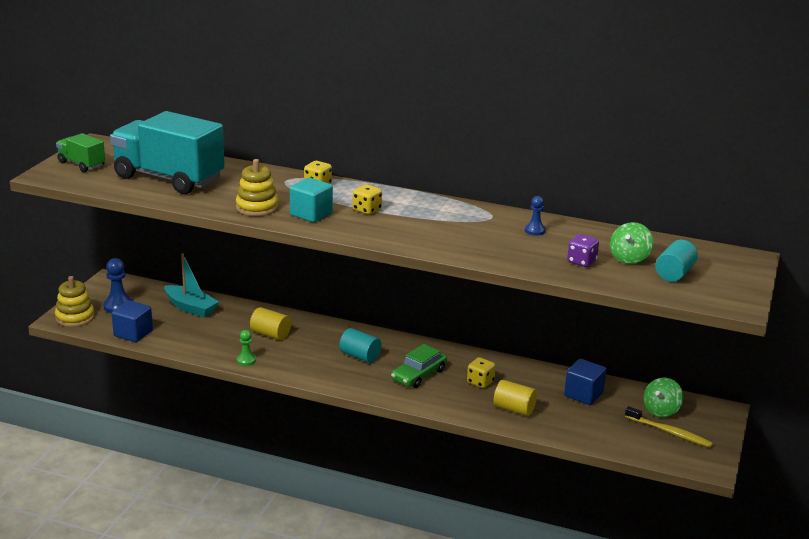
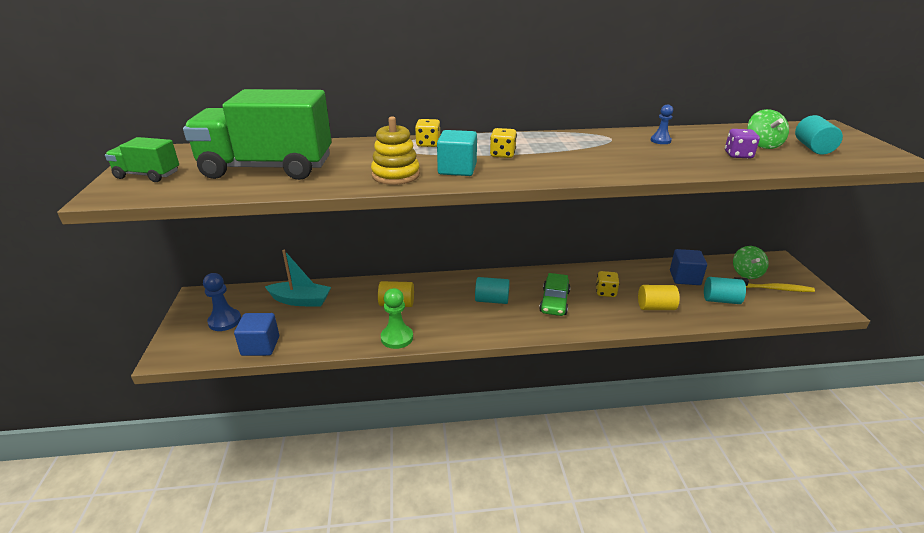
camera: 25 degrees left, 5 degrees up
(75, 318) = (183, 348): yellow stacking toy -> none
(168, 178) = (267, 168): turquoise truck -> green truck
(246, 360) = (397, 338): green pawn -> green pawn, size x1.64
(593, 423) = (721, 300): none -> turquoise cylinder

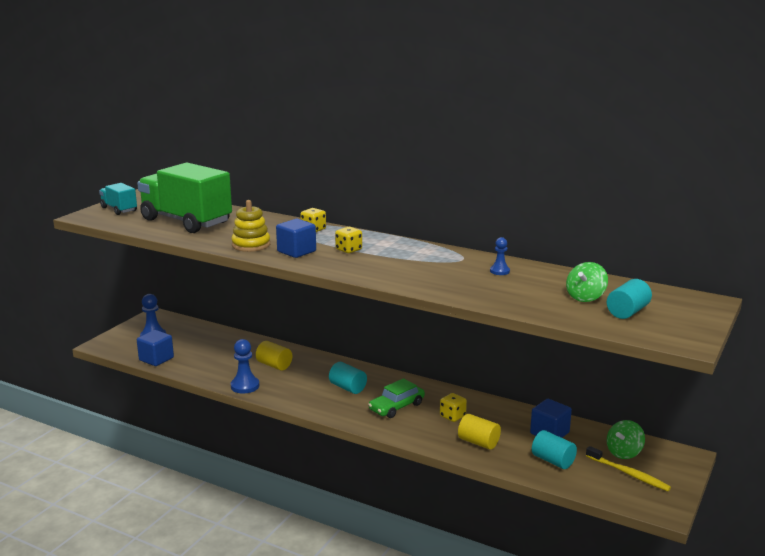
camera: 35 degrees right, 10 degrees down
(147, 175) = (119, 209): green truck -> turquoise truck
(300, 300) = (213, 340): turquoise boat -> none
(397, 338) = (245, 386): green pawn -> blue pawn
(457, 169) = (296, 251): turquoise cube -> blue cube
(738, 155) = (536, 298): purple dice -> none

